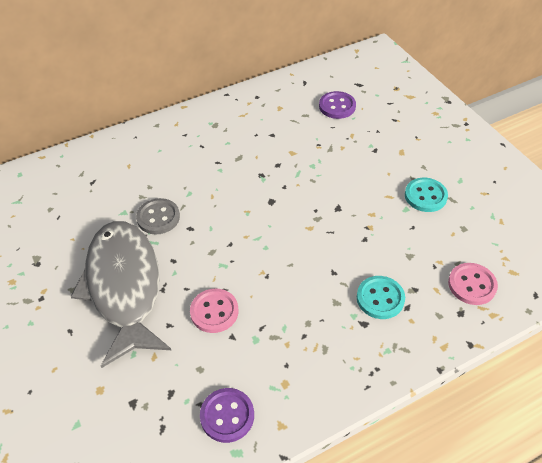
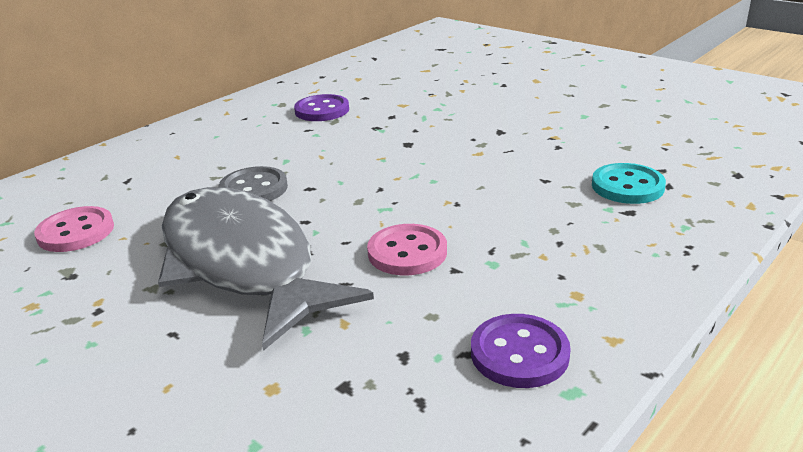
camera: 20 degrees left, 20 degrees down
(337, 106) = (429, 65): purple button -> purple button (322, 110)
(425, 196) = (597, 102): turquoise button -> none
(472, 285) = (724, 151): pink button -> pink button (76, 232)

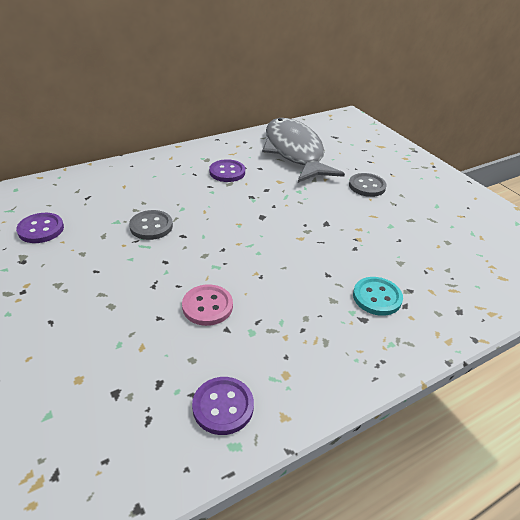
camera: 15 degrees right, 10 degrees up
(76, 232) = (41, 229): pink button -> purple button
(242, 263) = (113, 283): grey fish -> grey fish (294, 152)
(522, 85) = (367, 186): none -> grey button

